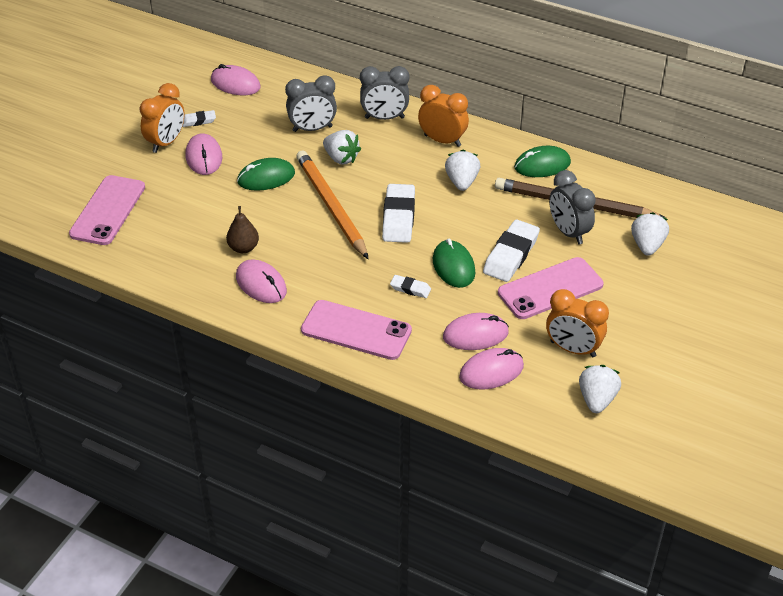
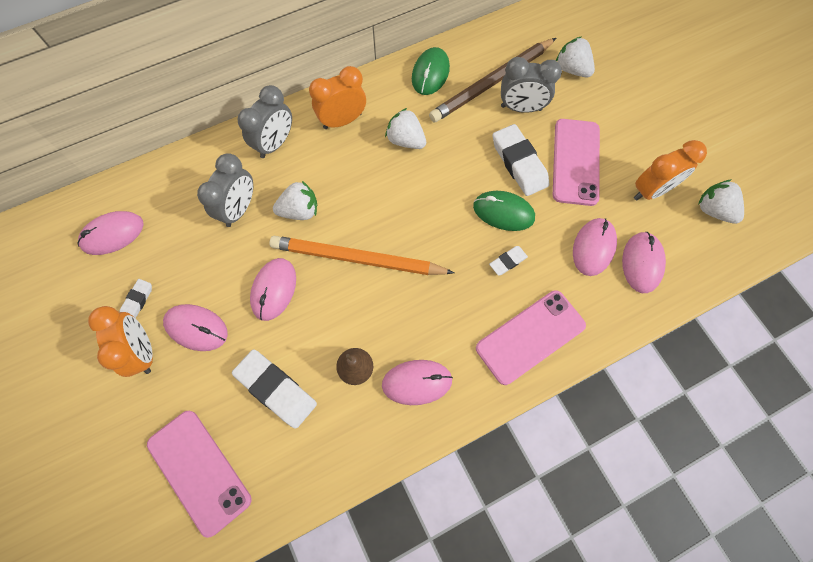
camera: 55 degrees left, 25 degrees up
(266, 178) = (274, 289): green mouse -> pink mouse
(398, 217) = (413, 215): white eraser -> white eraser (276, 389)

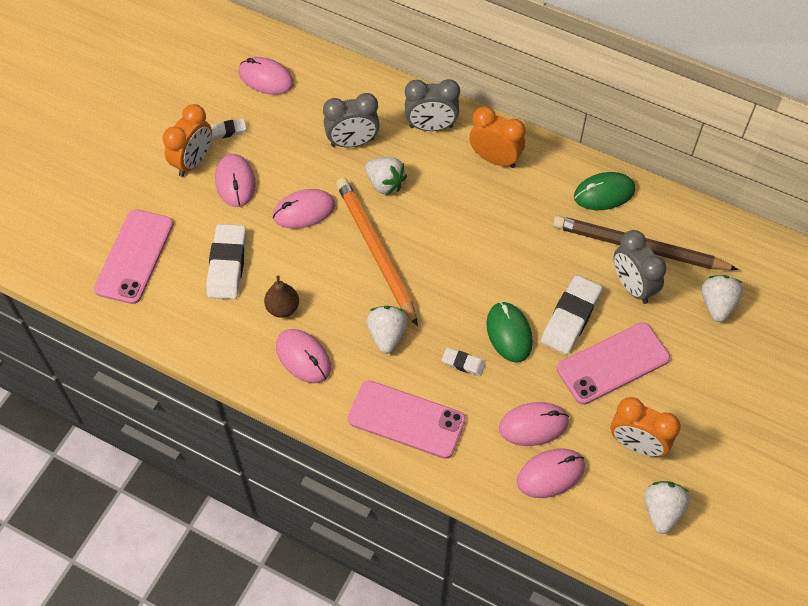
camera: 55 degrees right, 10 degrees down
(406, 140) = (516, 217): white strawberry -> white strawberry (387, 335)

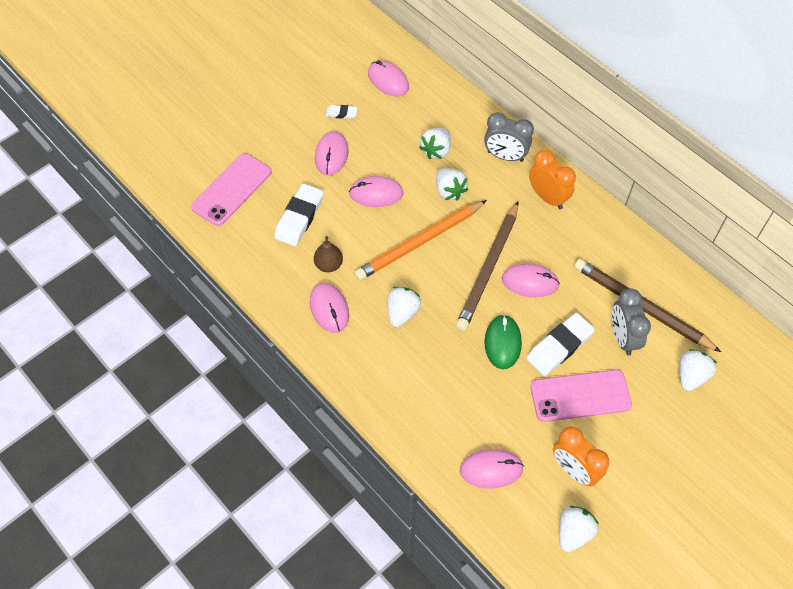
camera: 20 degrees right, 0 degrees up
(193, 162) = (305, 130): orange clock -> none
(352, 142) = (436, 150): grey clock -> white strawberry
(375, 251) = (420, 242): orange pencil -> orange pencil turned 120 degrees counterclockwise
(406, 419) = (391, 385): pink phone -> none
(462, 256) = (489, 268): none -> brown pencil
(463, 363) = (455, 355): white eraser -> none
(533, 425) = (493, 424): pink mouse -> pink mouse (530, 282)
(604, 193) = (629, 253): green mouse -> none

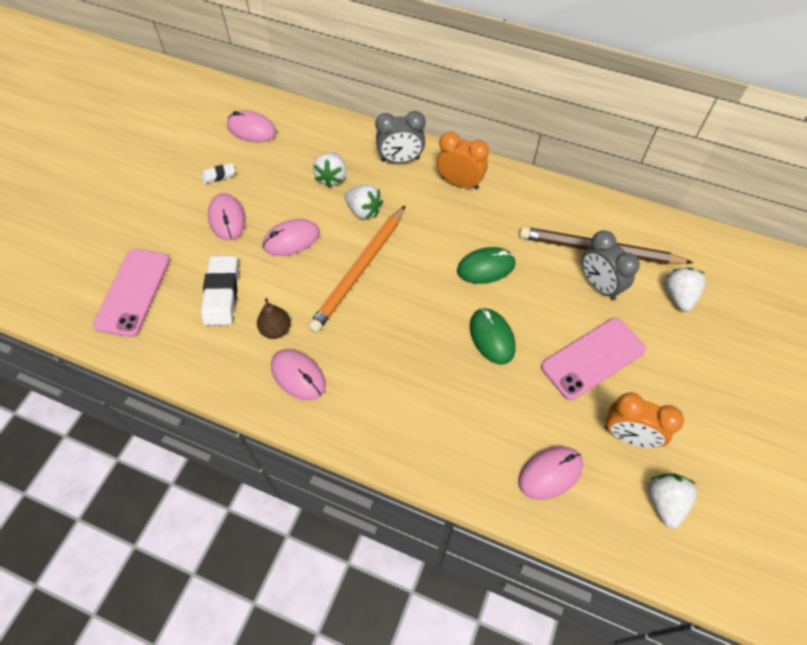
camera: 25 degrees left, 0 degrees up
(402, 312) = (377, 348): white strawberry -> none
(489, 268) = (440, 269): brown pencil -> none
(530, 282) = (486, 267): pink mouse -> green mouse
(559, 346) = (547, 318): white eraser -> none

